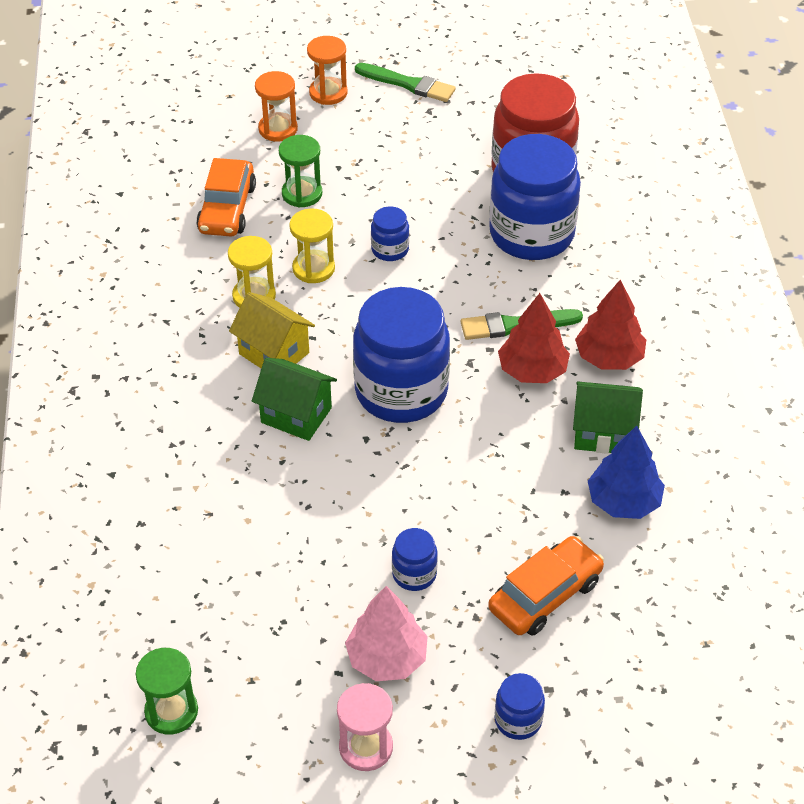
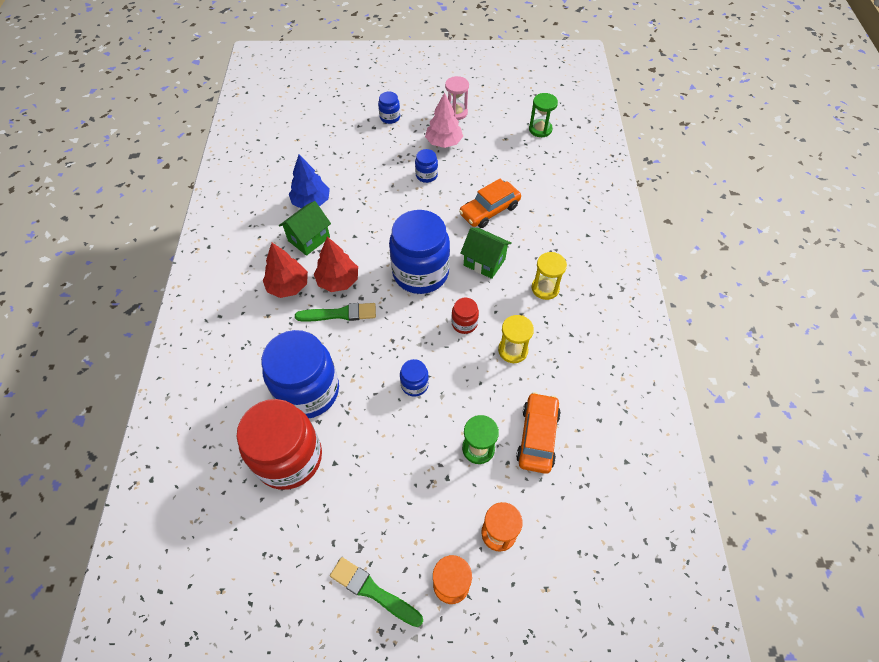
camera: 175 degrees left, 10 degrees up
(274, 353) = (498, 304): yellow house -> none
(313, 268) = (471, 371): yellow hourglass -> yellow hourglass (545, 288)
(326, 325) = (464, 323): none -> red jar
(545, 595) = (365, 162): orange car -> orange car (489, 210)
(603, 433) = (309, 239): green house -> green house turned 60 degrees counterclockwise

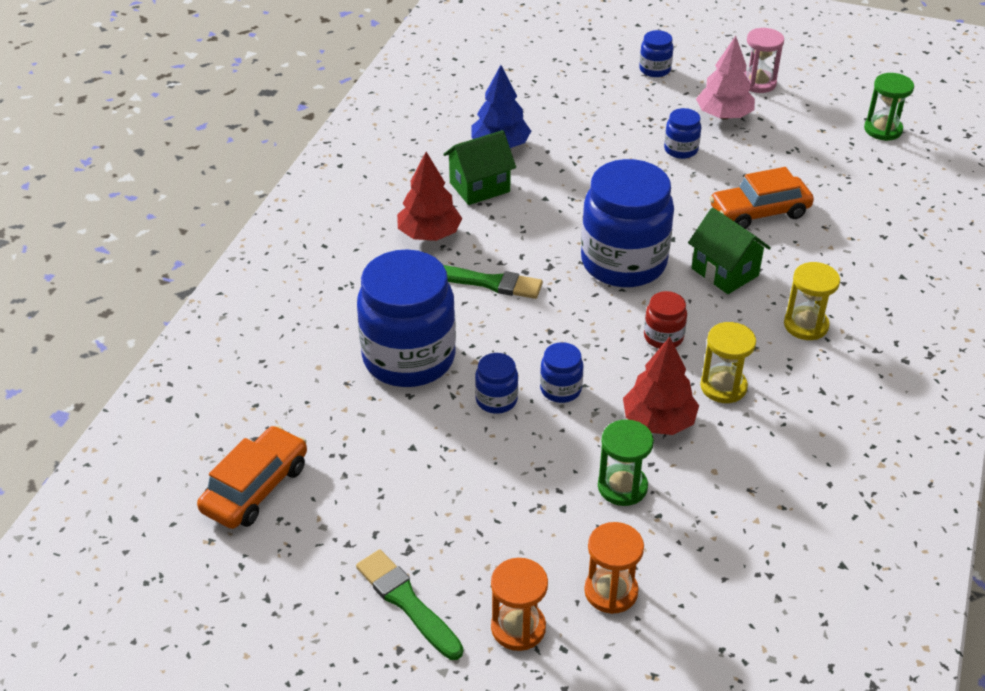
camera: 20 degrees right, 15 degrees down
(289, 458) = (354, 424): red jar -> none
(338, 281) = (501, 244): red tree -> red tree (658, 421)
(376, 406) = (496, 400): none -> blue jar
(537, 436) = (717, 497): orange car -> orange car (255, 488)

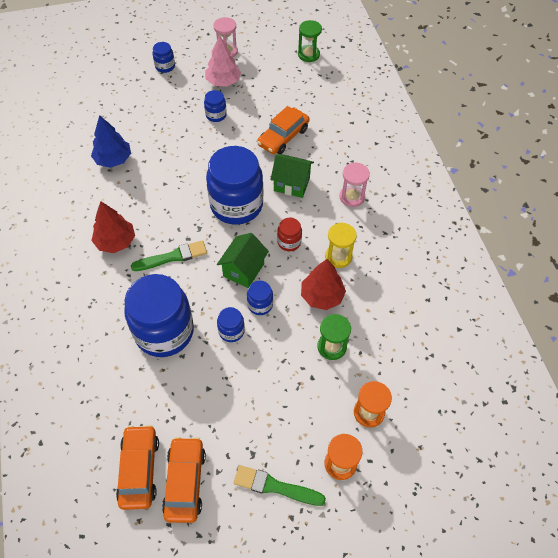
camera: 35 degrees left, 15 degrees up
(298, 532) = (185, 482): none -> orange car
(479, 187) = (122, 194): green house -> green house (243, 270)
(806, 325) = (352, 197): yellow hourglass -> pink hourglass

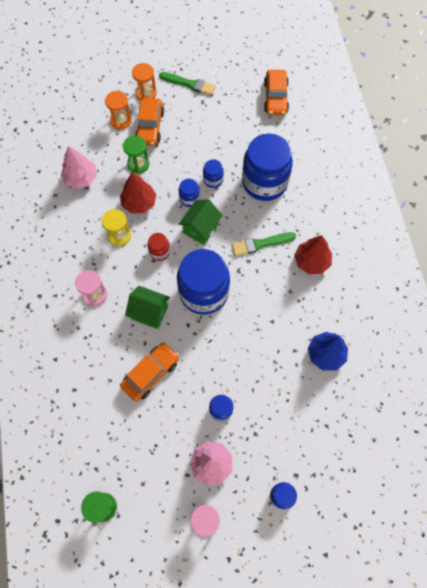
camera: 175 degrees left, 10 degrees up
(185, 482) = (246, 89): orange car -> orange car (150, 126)
(402, 323) = (81, 178): none -> pink tree

